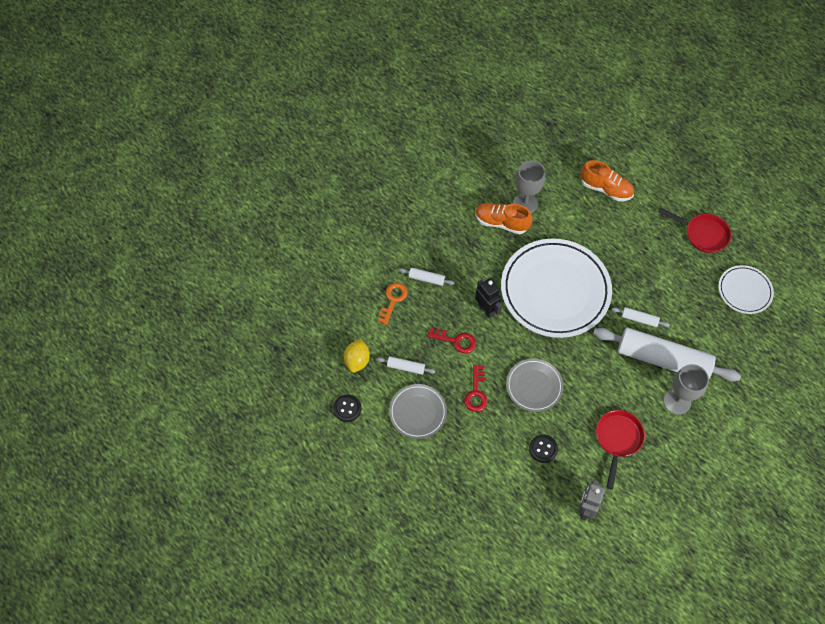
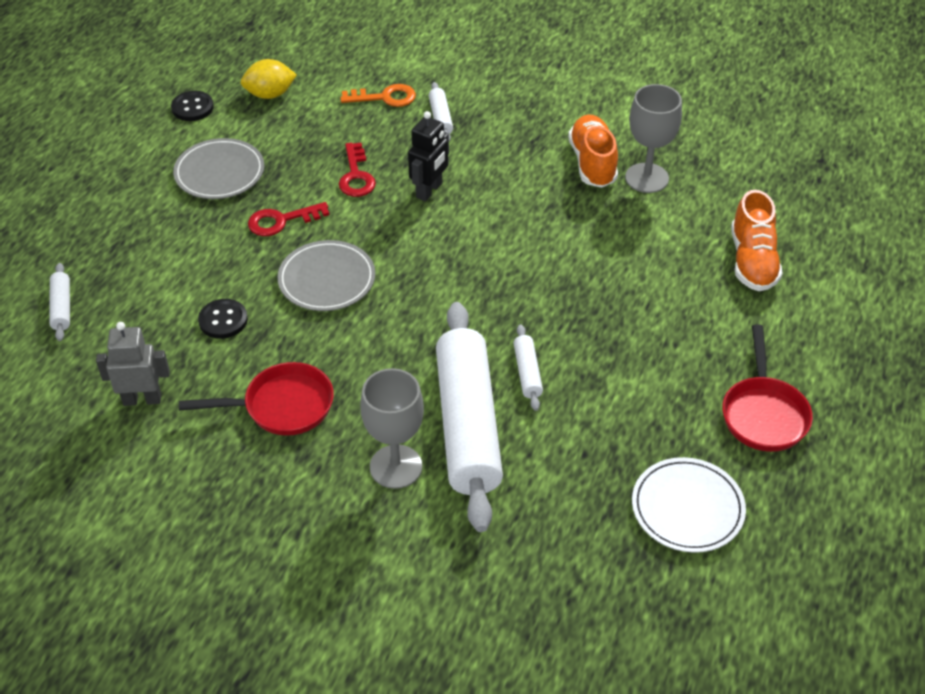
camera: 65 degrees right, 15 degrees down
(406, 367) = (284, 141): white rolling pin -> white rolling pin (61, 307)
(555, 290) = (513, 255): white plate -> none

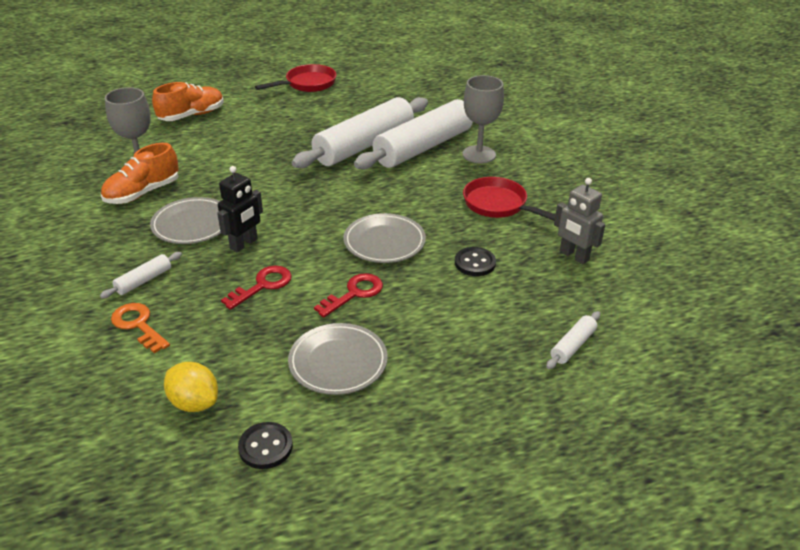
camera: 130 degrees left, 10 degrees down
(281, 221) = (354, 293): red key -> red key turned 75 degrees counterclockwise
(429, 190) = (244, 244): black robot -> black robot turned 135 degrees clockwise
(499, 173) = (192, 224): none -> grey plate
(527, 372) = (364, 145): white rolling pin -> white rolling pin, size x2.48
(687, 508) = (389, 84): white plate -> none

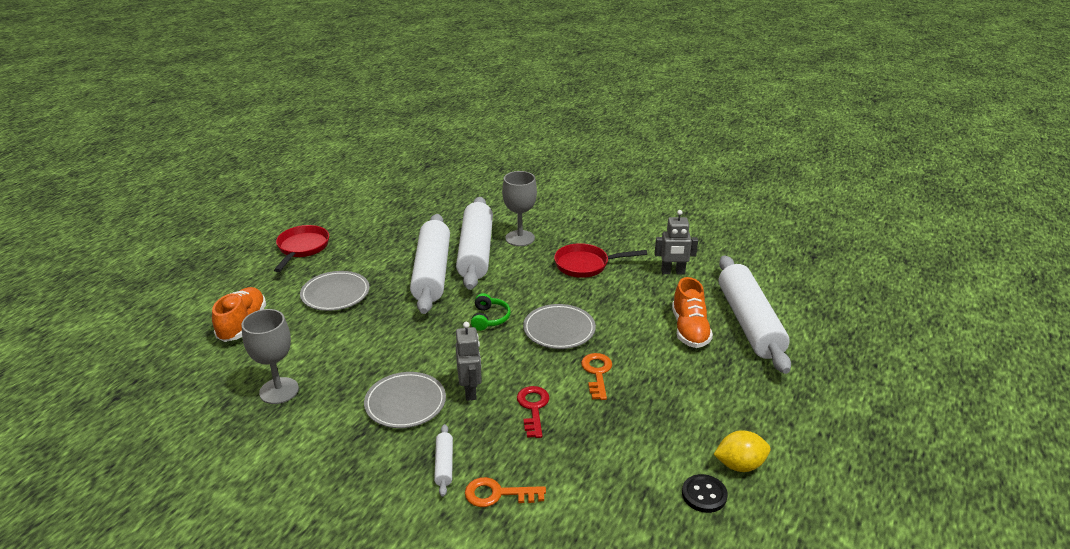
camera: 45 degrees left, 5 degrees down
(143, 193) = (318, 407): orange shoe -> orange shoe (689, 330)
(194, 402) = (623, 507): yellow lemon -> yellow lemon (739, 465)
(244, 244) = (470, 391): black robot -> grey robot
(338, 362) = (658, 419): grey plate -> grey plate (335, 294)
(347, 202) = (489, 318): none -> green headphones
(354, 293) = (597, 373): red key -> orange key
(475, 263) = (631, 309): black button -> none
(573, 345) = (749, 322): white rolling pin -> white rolling pin, size x2.48

